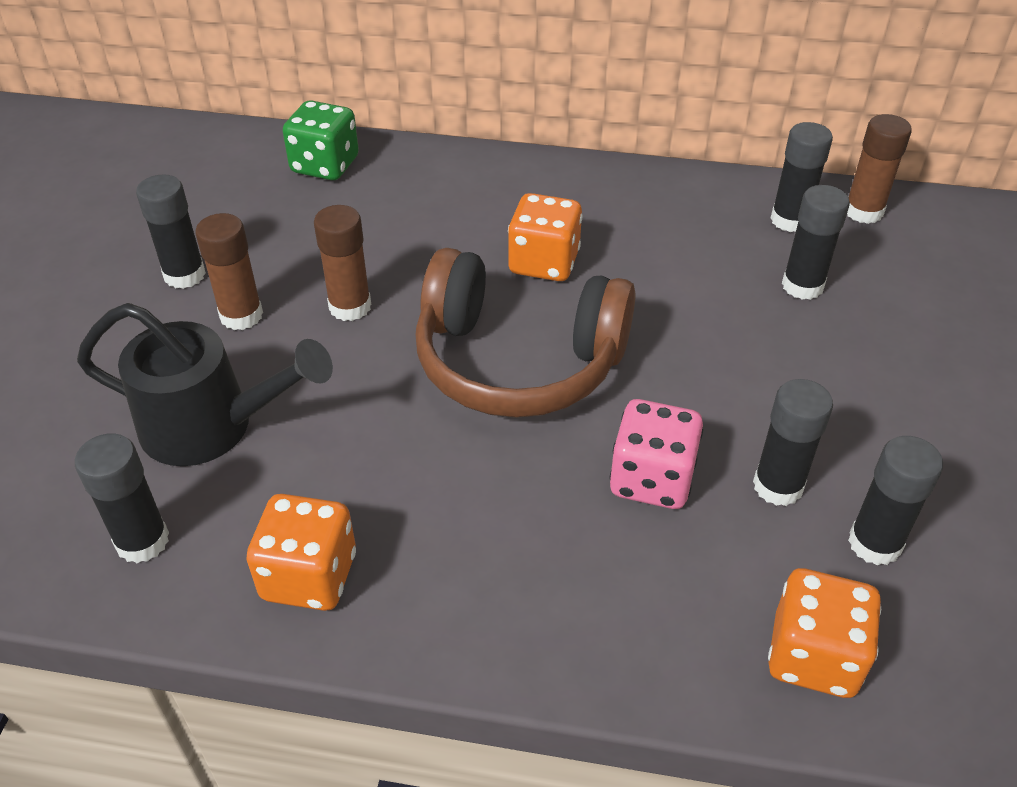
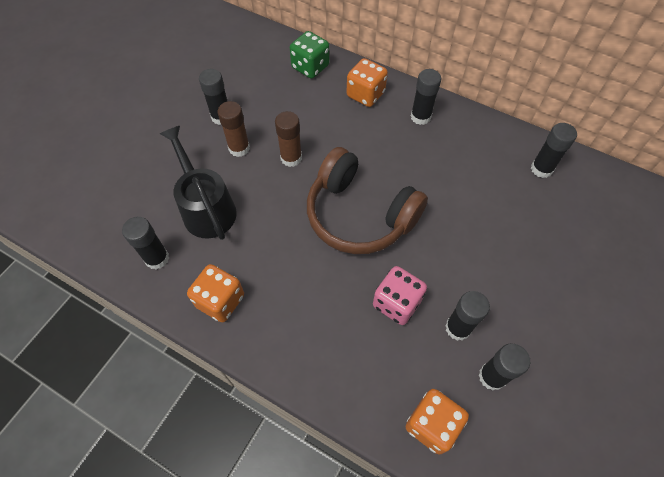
camera: 20 degrees right, 15 degrees up
(213, 427) = (206, 207): black watering can -> black watering can turned 150 degrees counterclockwise
(544, 263) = (396, 159): orange dice -> orange dice (365, 94)
(802, 286) = (528, 213): black glue stick -> black glue stick (420, 117)
(863, 212) = (587, 175): brown glue stick -> none

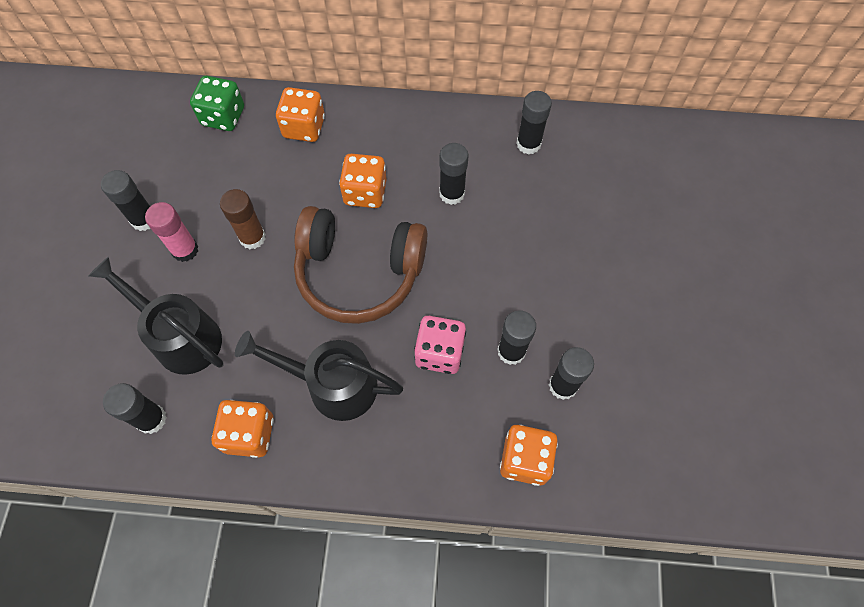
camera: 25 degrees left, 5 degrees up
(239, 148) = (185, 250): brown glue stick -> pink glue stick
(299, 291) = (332, 385): none -> black watering can
(391, 157) = (365, 192): none -> orange dice
(420, 117) = (378, 132): black glue stick -> black glue stick (452, 193)

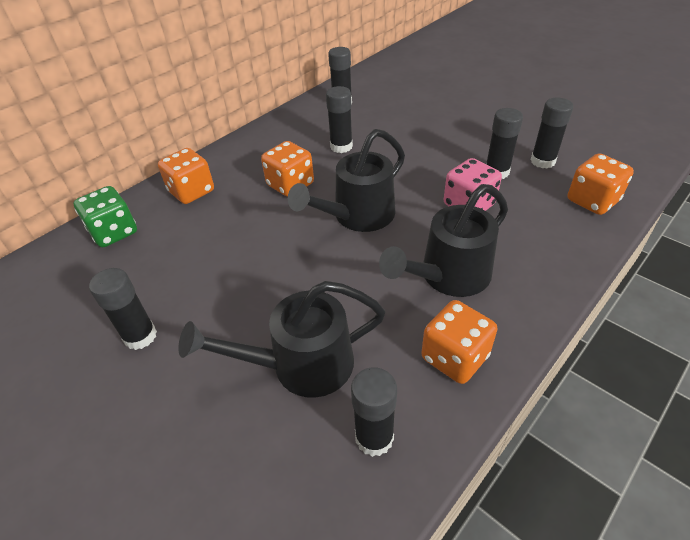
camera: 50 degrees left, 20 degrees down
(185, 250) = (211, 318): pink glue stick -> none
(252, 237) = (254, 265): brown glue stick -> none
(359, 272) = (357, 217): brown headphones -> black watering can

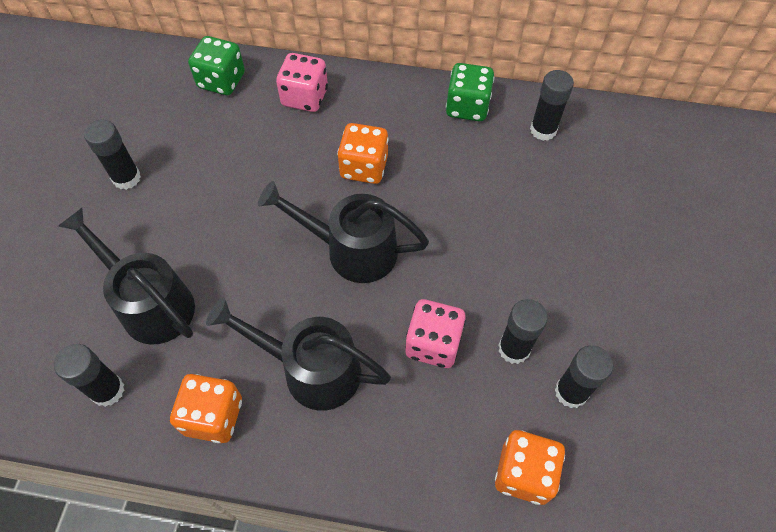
camera: 55 degrees right, 15 degrees up
(191, 191) = (305, 97): orange dice -> pink dice
(291, 123) = (467, 107): none -> green dice
(341, 146) = (457, 175): black glue stick -> none

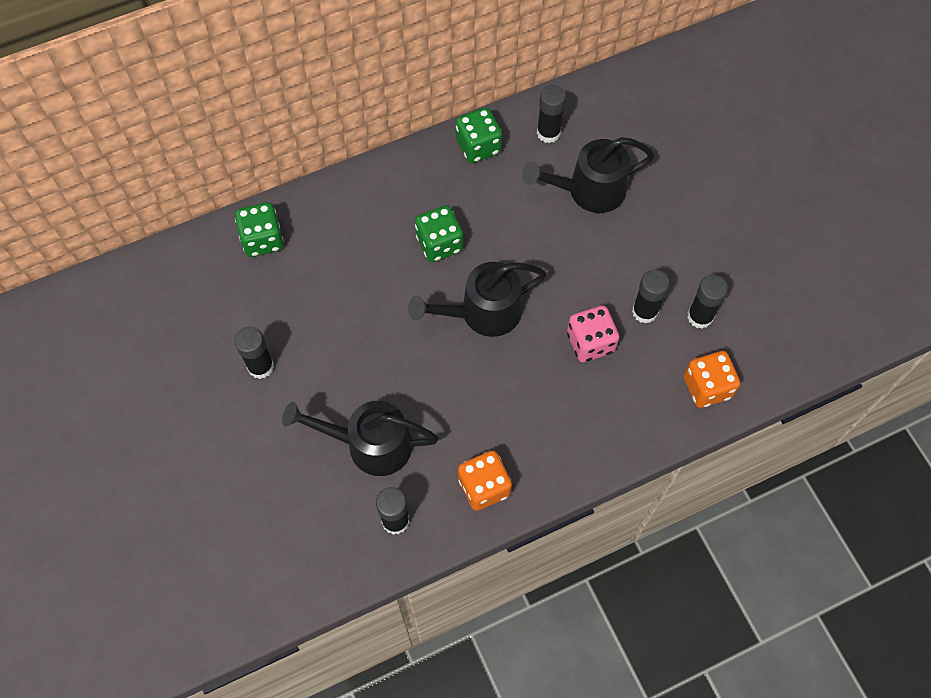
camera: 35 degrees left, 5 degrees up
(305, 97) = (344, 213): pink dice -> none
(310, 369) = (522, 413): black watering can -> black watering can (588, 191)
(364, 167) = (439, 244): orange dice -> green dice

